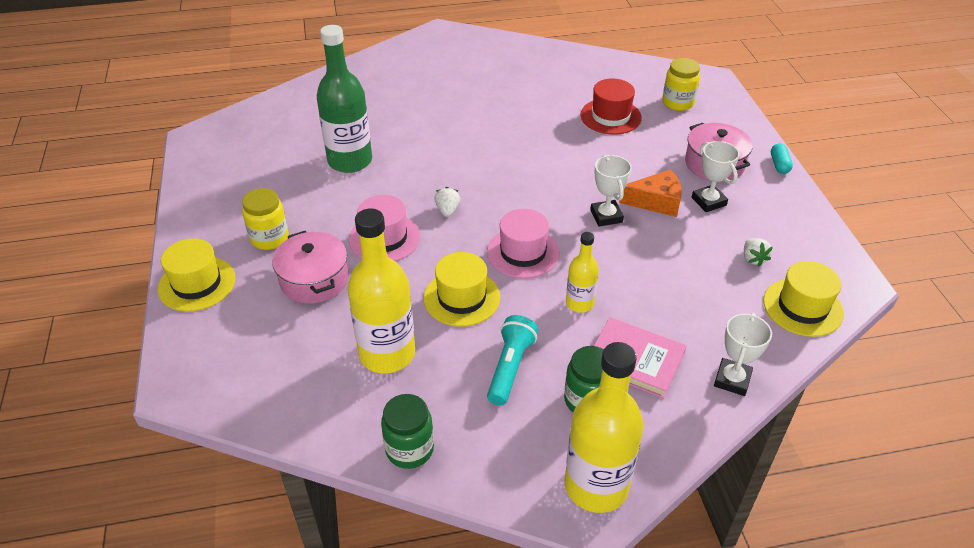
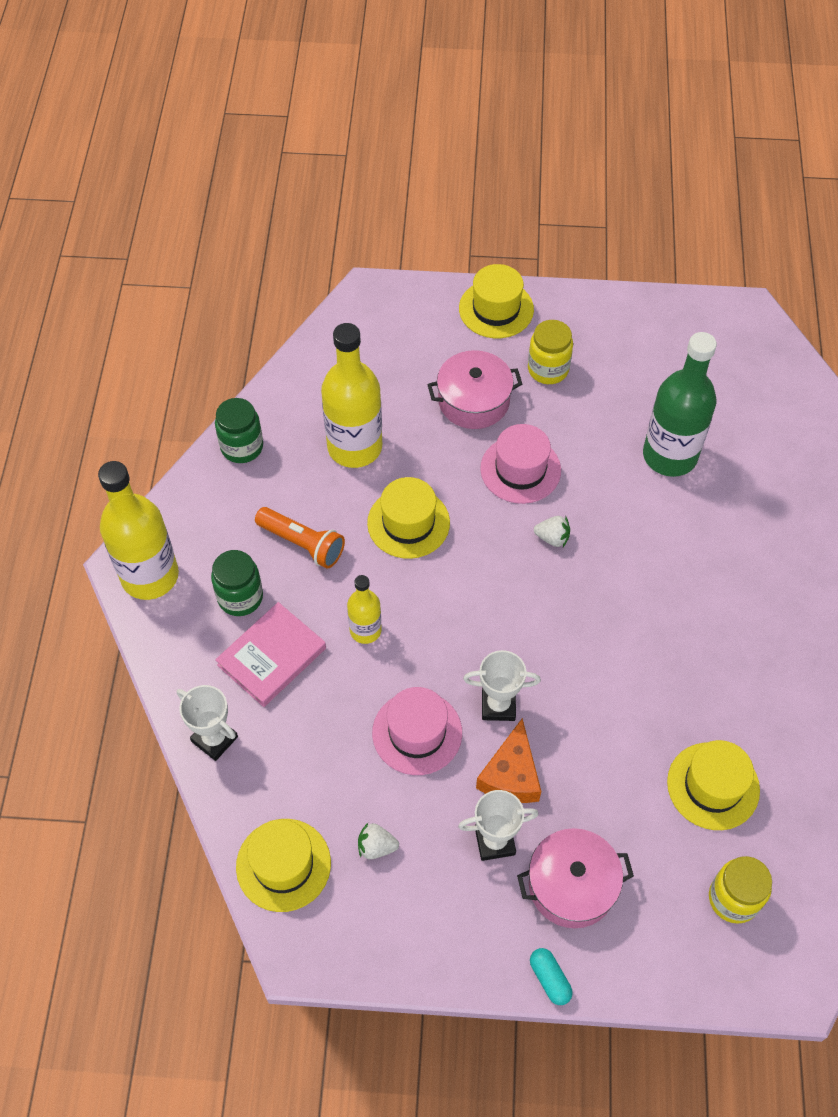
camera: 105 degrees right, 15 degrees up
(510, 367) = (302, 544): turquoise flashlight -> orange flashlight
(523, 252) = (460, 597): pink hat -> pink hat (417, 733)
(610, 116) = (713, 786): red hat -> yellow hat
(779, 165) = (549, 979): turquoise capsule -> turquoise capsule turned 45 degrees clockwise

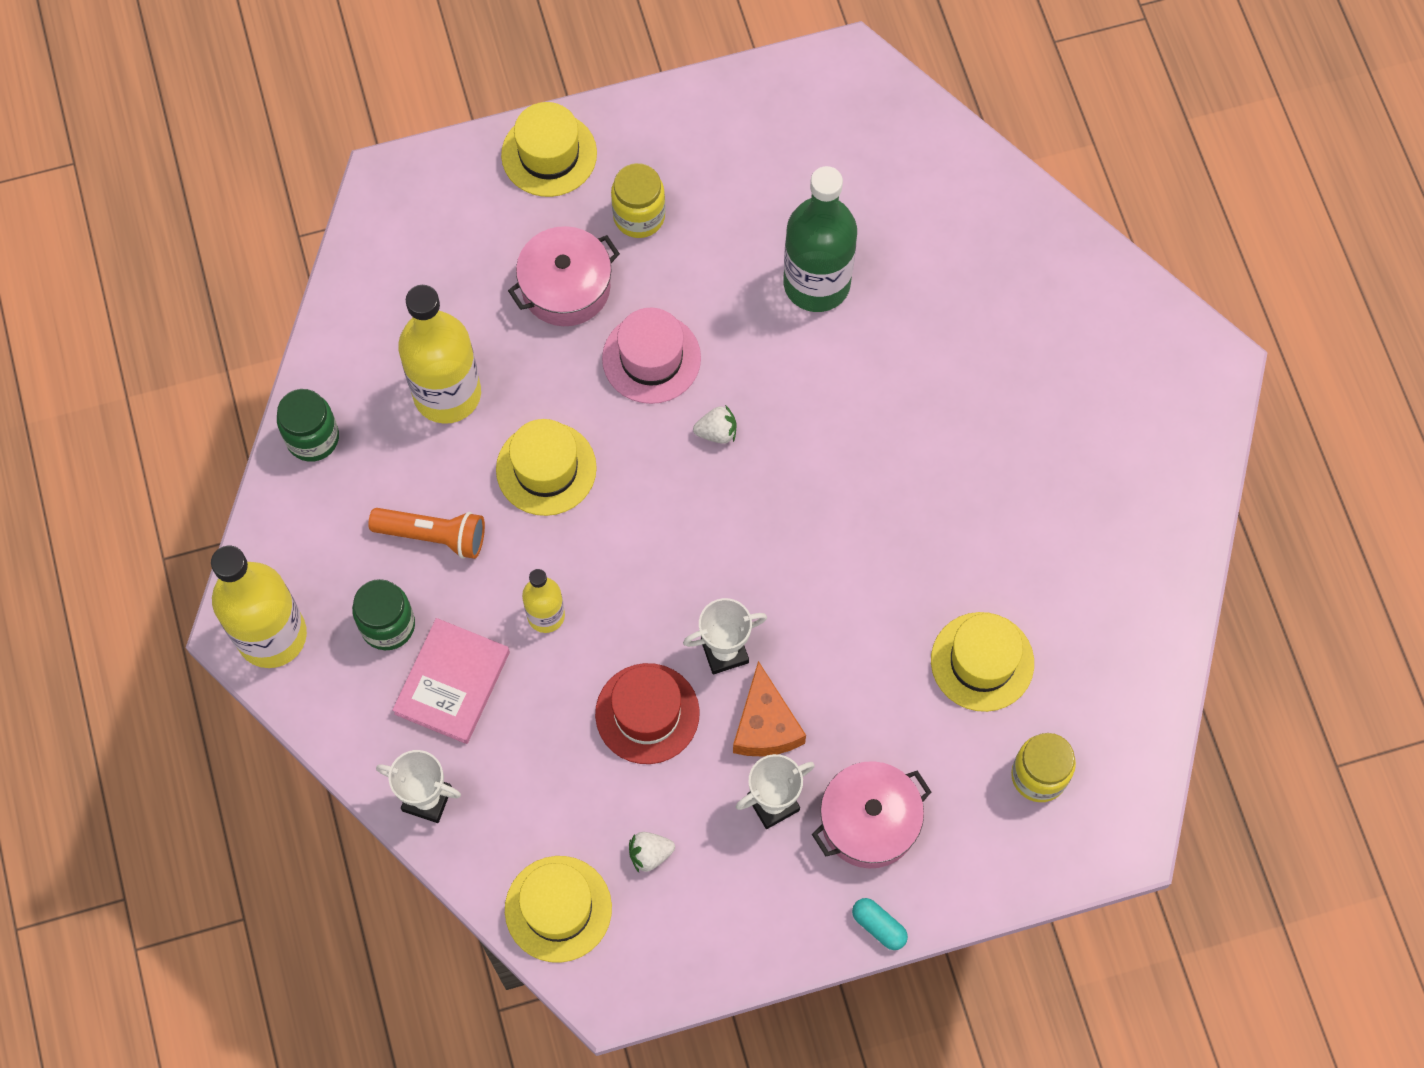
camera: 20 degrees left, 10 degrees up
(417, 733) = (647, 713): pink hat -> red hat

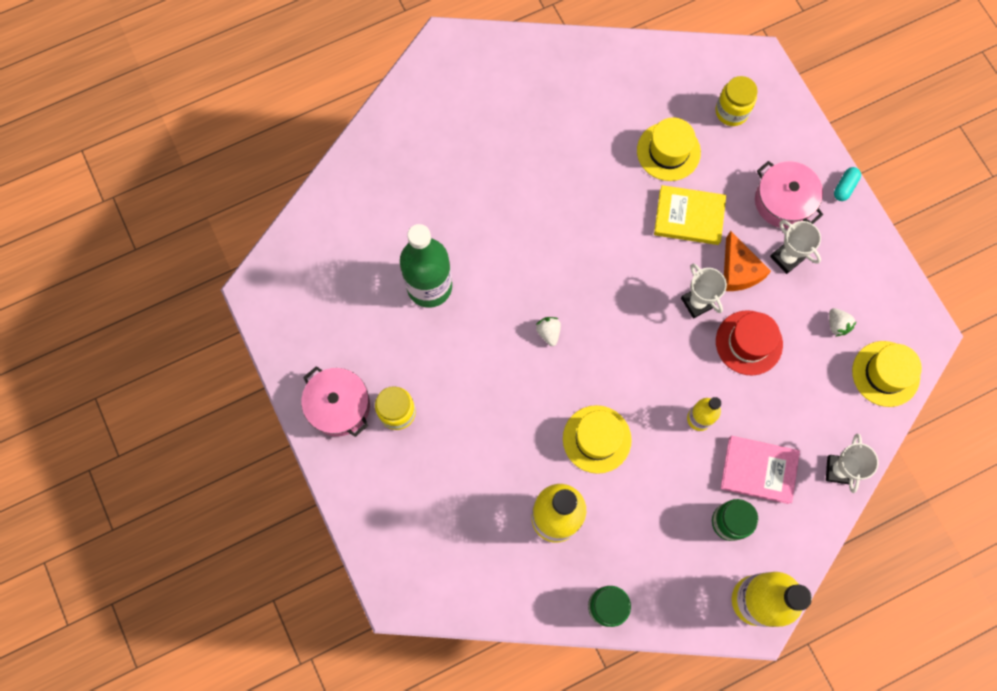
camera: 100 degrees left, 5 degrees up
(433, 536) = (660, 505): orange flashlight -> none
(549, 154) = (357, 485): yellow hat -> none
(566, 287) = (460, 452): pink pot -> pink pot (339, 406)
(651, 358) = (503, 384): pink hat -> none
(765, 725) = (738, 270): orange cheese -> orange cheese turned 90 degrees clockwise
(866, 669) = (689, 217): none -> yellow book

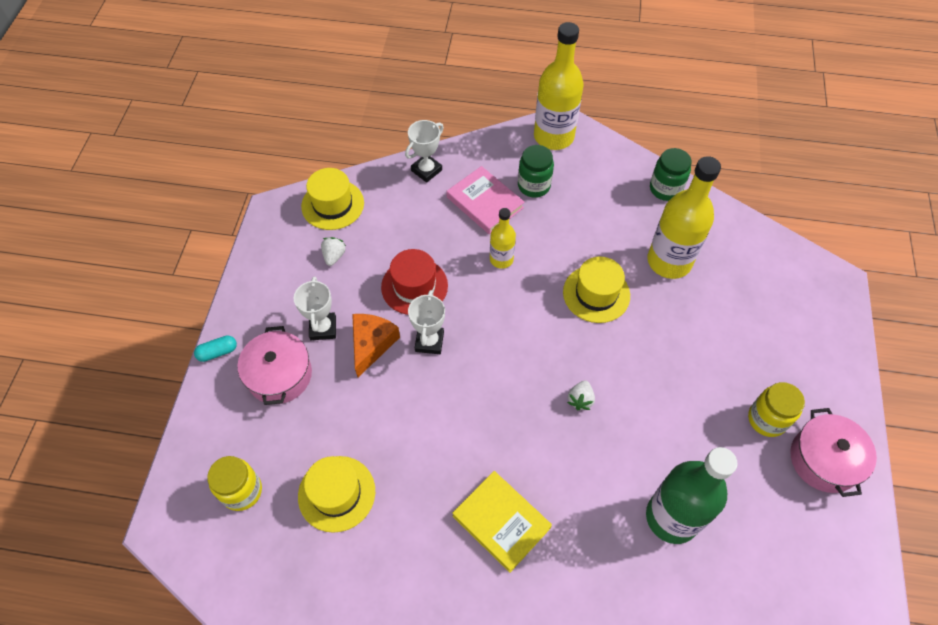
camera: 145 degrees left, 15 degrees down
(689, 217) = (373, 417): yellow book -> yellow book (501, 522)

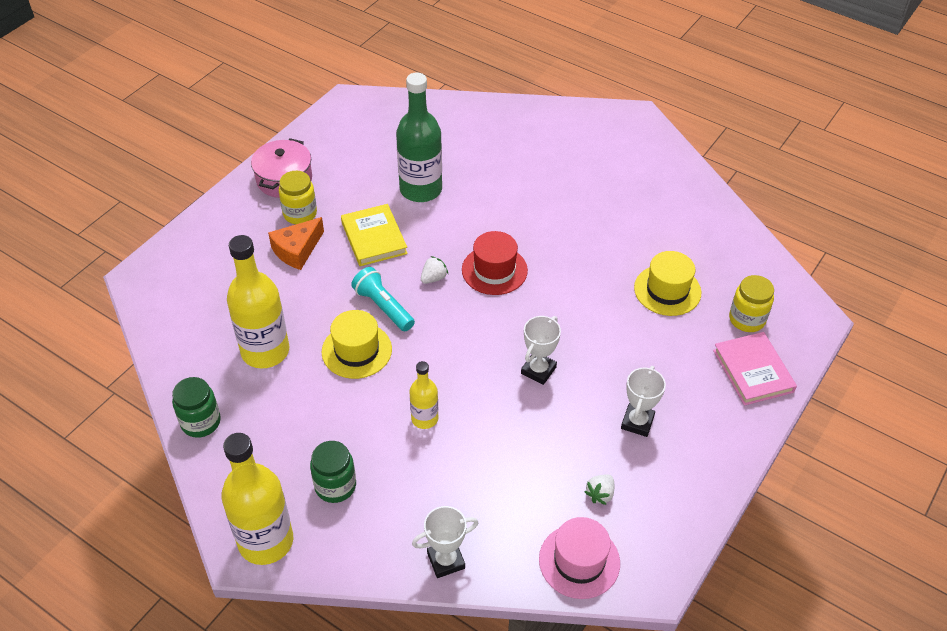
camera: 155 degrees left, 10 degrees down
(218, 352) = (750, 440): turquoise capsule -> none
(279, 375) = (692, 396): pink pot -> none
(332, 204) = (579, 561): yellow hat -> pink hat
(371, 344) = (594, 389): orange cheese -> orange cheese (297, 250)
(414, 286) = (528, 427): red hat -> red hat (494, 270)
(485, 202) = (402, 489): pink book -> pink book (753, 371)
(501, 522) = (546, 229): yellow book -> yellow book (374, 238)
(604, 346) = (383, 307): none -> turquoise flashlight

